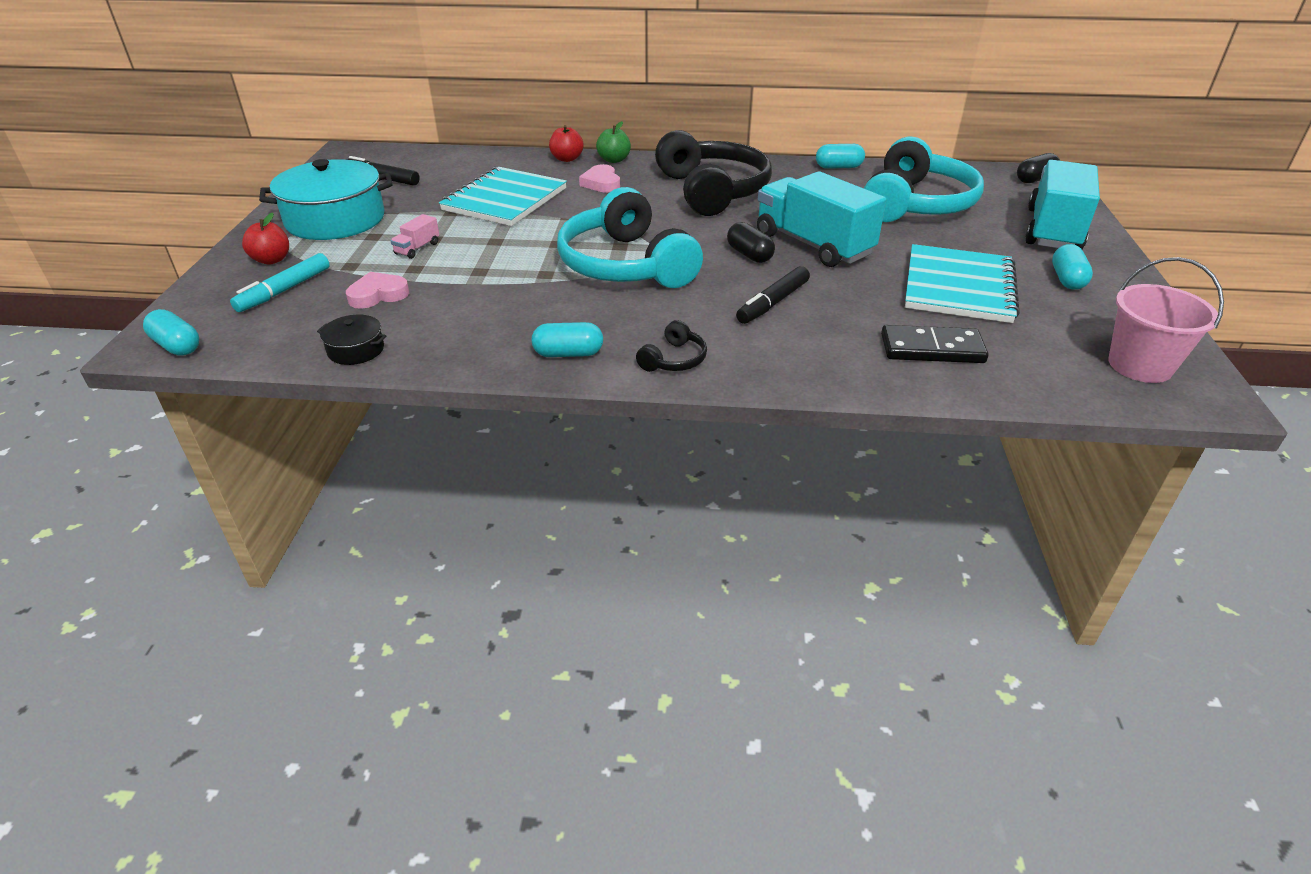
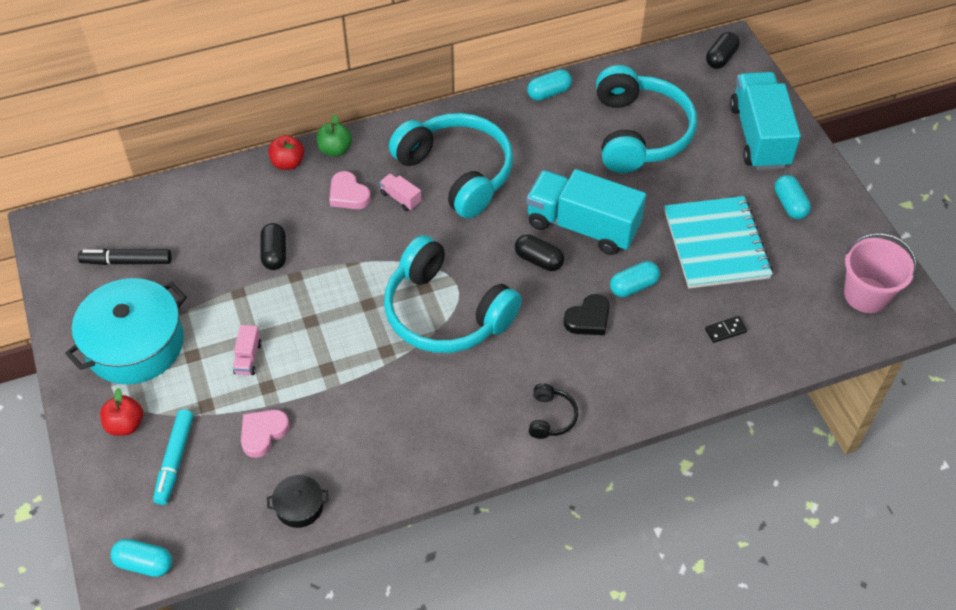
camera: 25 degrees left, 15 degrees up
(505, 199) = (274, 254): turquoise notebook -> black capsule
(568, 353) = (469, 442): turquoise capsule -> turquoise capsule (633, 286)
(646, 194) = (400, 198): none -> pink truck
(712, 191) = (457, 172): black headphones -> turquoise headphones
(772, 303) = (588, 319): black marker -> black heart
(932, 348) = (725, 330): black domino -> black domino, size x0.50

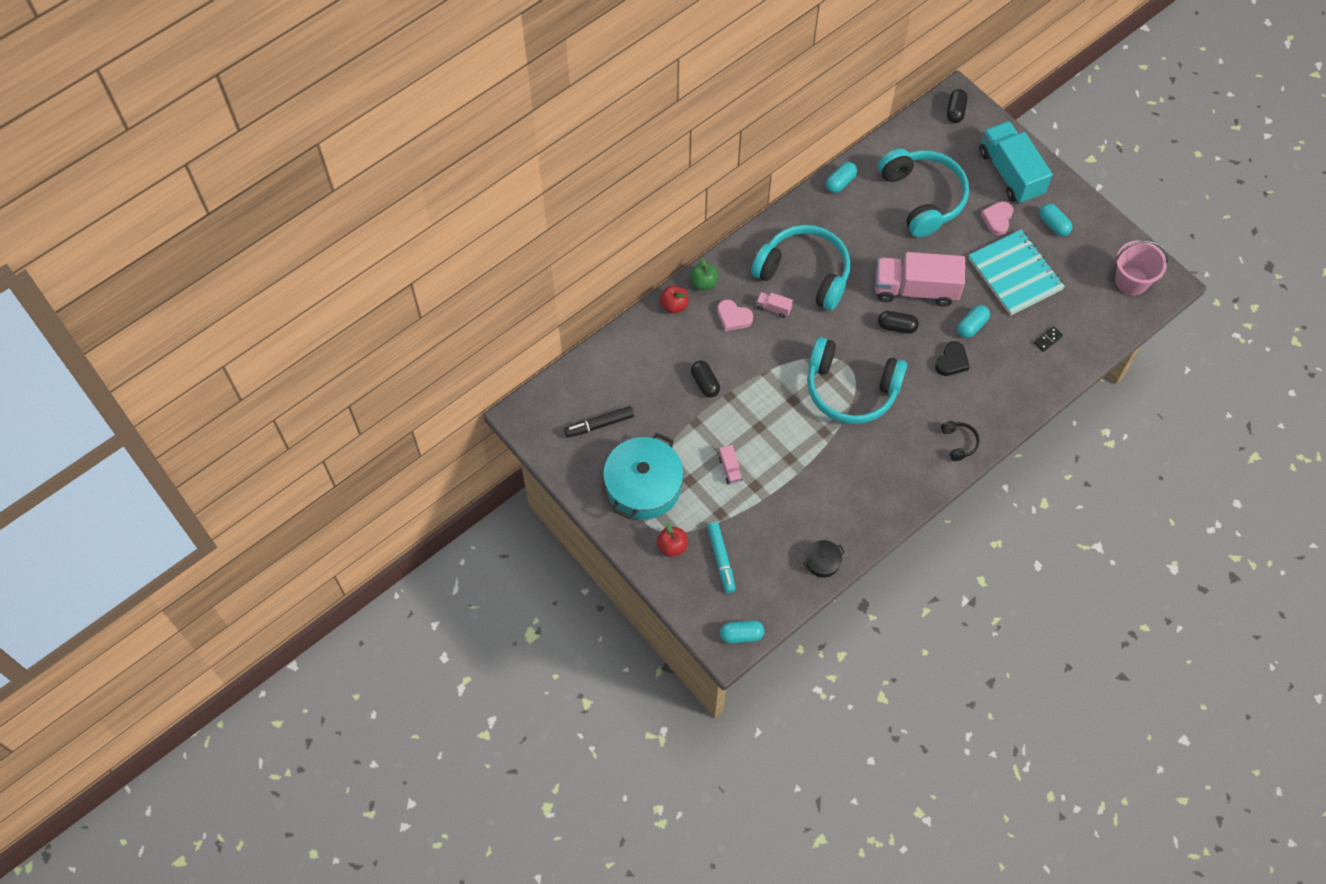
camera: 20 degrees left, 10 degrees up
(263, 433) = (771, 520): pink heart -> pink heart (997, 219)
(582, 226) = (915, 289): turquoise truck -> pink truck

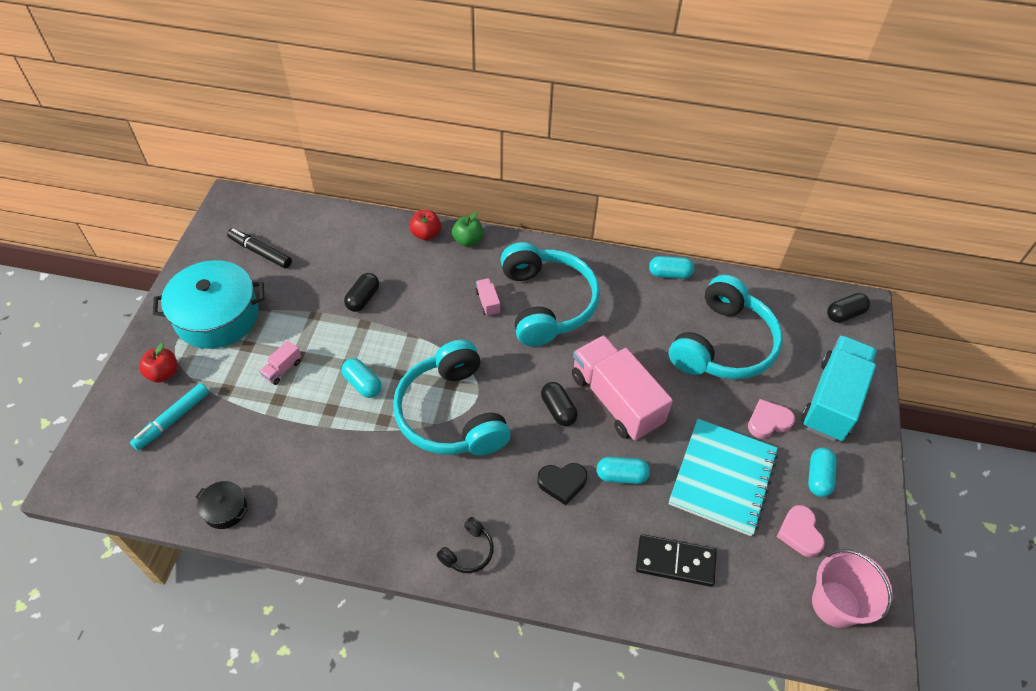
camera: 50 degrees right, 10 degrees down
(733, 317) = (451, 280): pink heart -> pink heart (799, 533)
(741, 635) = (90, 488): turquoise capsule -> turquoise capsule (362, 384)
(1048, 339) = (675, 561): black domino -> black domino, size x1.99

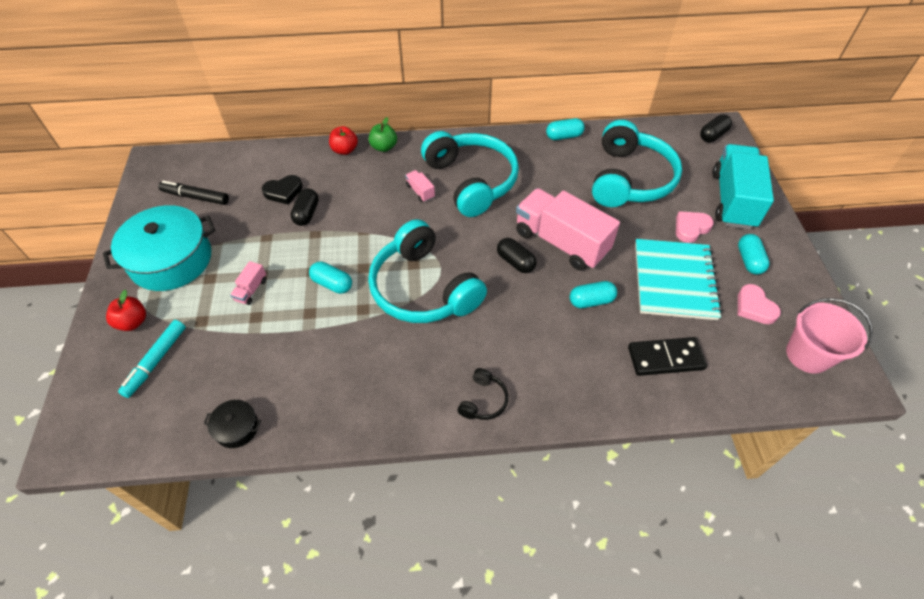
camera: 15 degrees left, 0 degrees up
(562, 483) = (543, 320): black heart -> black heart (283, 192)

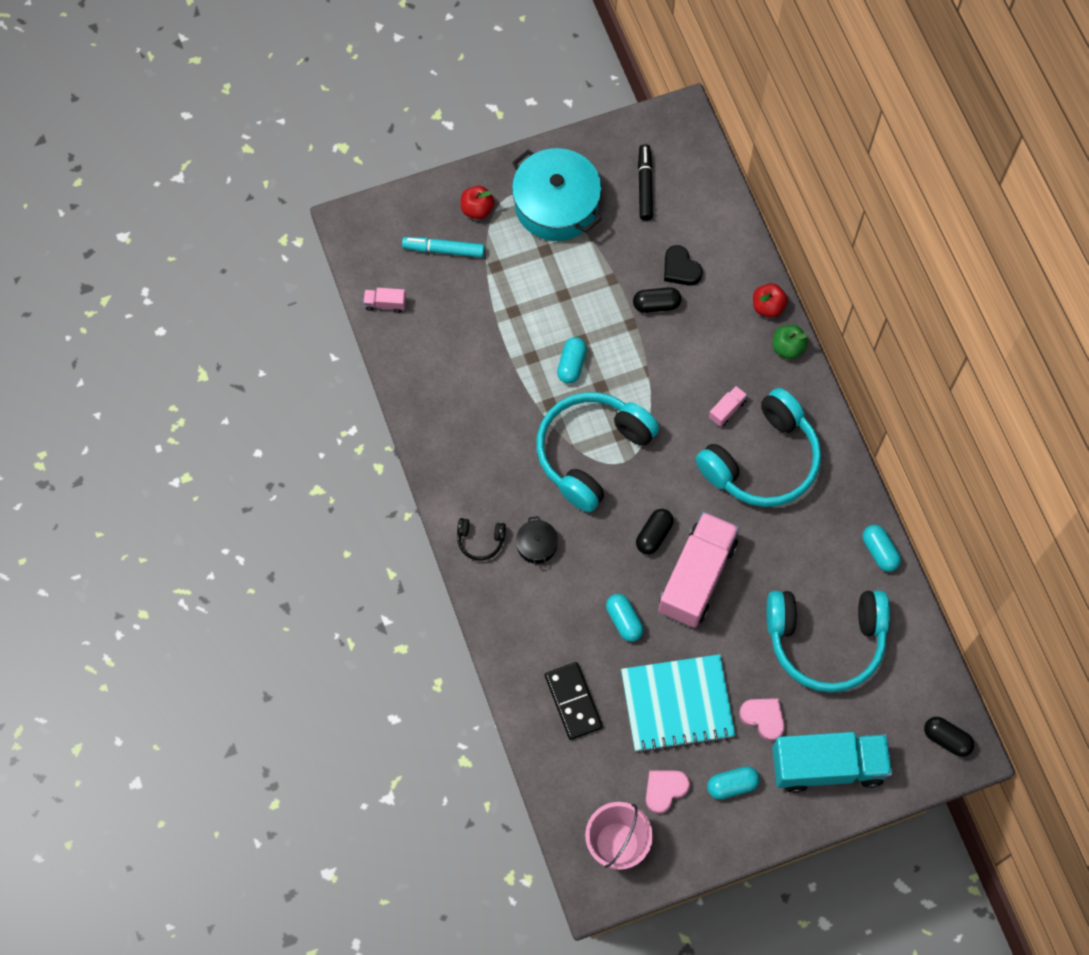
camera: 75 degrees right, 15 degrees up
(237, 428) = (400, 345): black pot -> black pot (537, 545)
(251, 290) = (542, 294): pink truck -> pink truck (385, 304)

